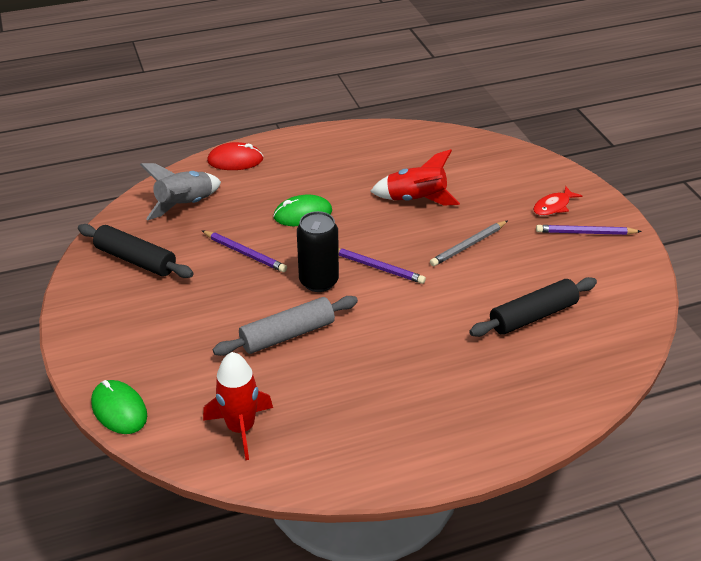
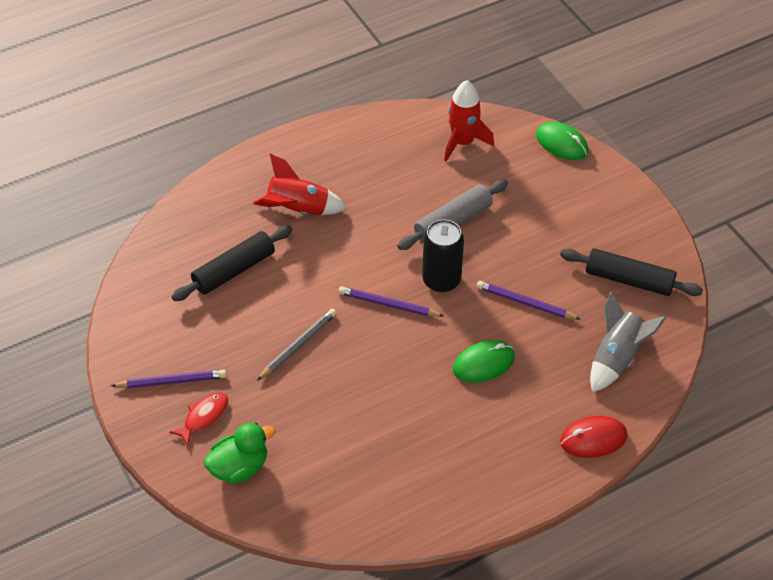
camera: 170 degrees right, 10 degrees up
(416, 200) = (362, 404): red rocket -> red rocket (298, 210)
(521, 174) = (239, 467): none -> green duck

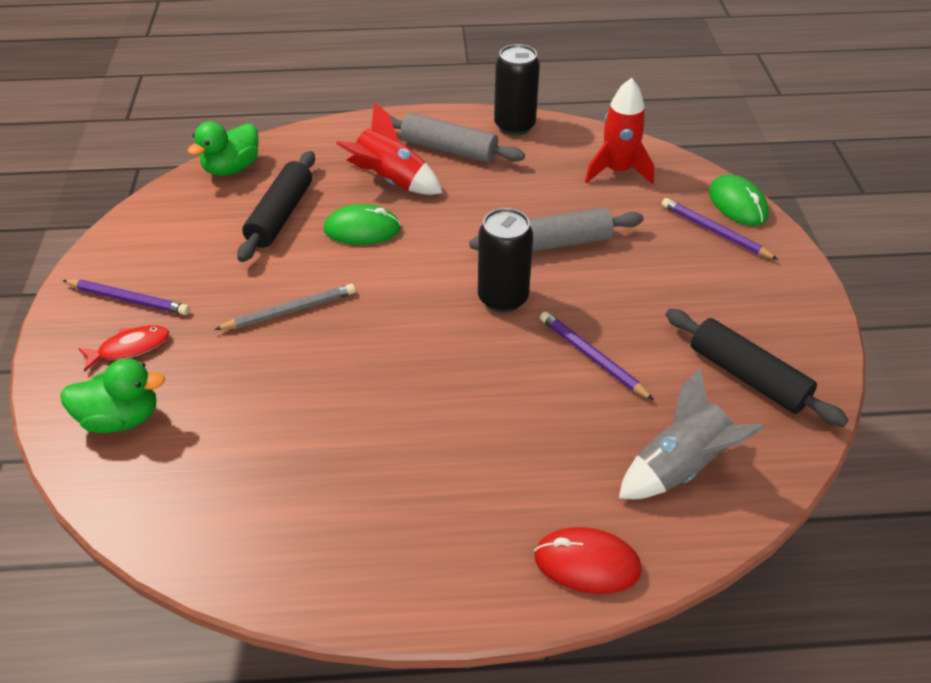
camera: 25 degrees right, 5 degrees down
(163, 242) = (232, 168): none -> green duck
(234, 270) = (281, 215): black rolling pin -> black rolling pin turned 60 degrees counterclockwise
(325, 165) = (449, 149): none -> grey rolling pin
(362, 125) = (514, 126): none -> black can
(388, 304) = (422, 303): purple pencil -> purple pencil (714, 232)
(483, 363) = (494, 408): green mouse -> green mouse (362, 229)

